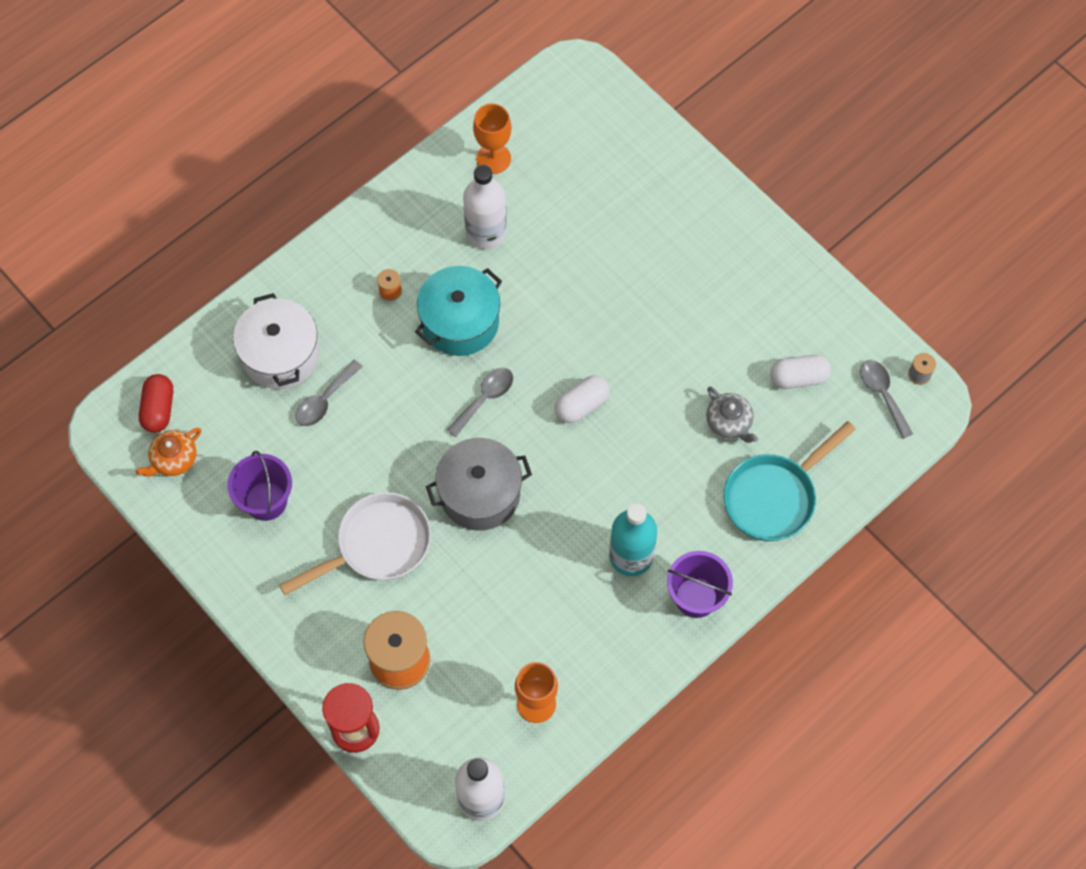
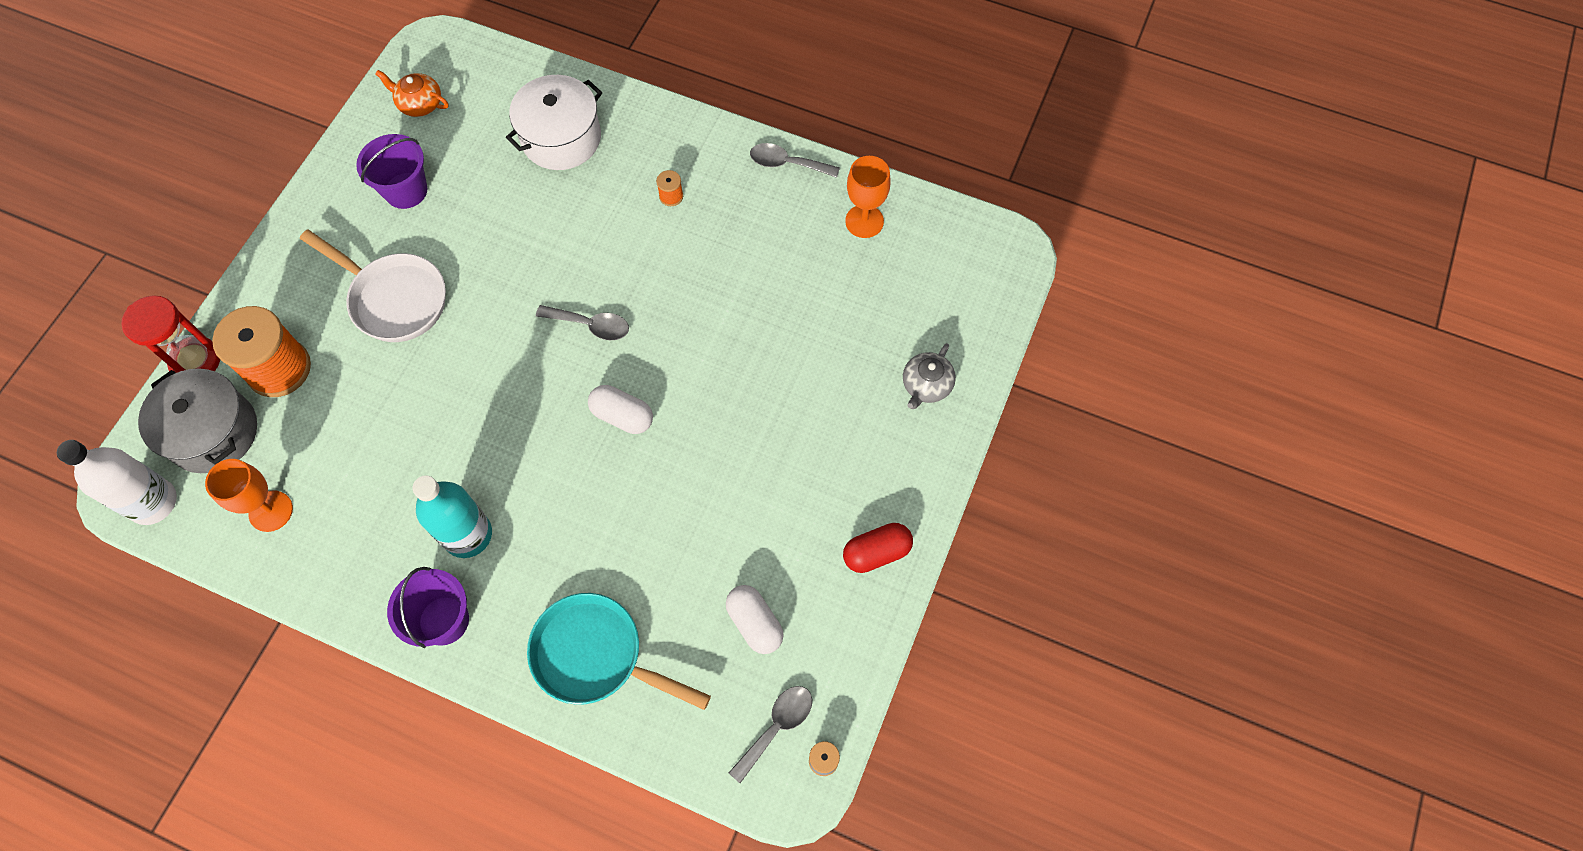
camera: 65 degrees right, 0 degrees up
(158, 409) = (465, 72): red capsule -> red capsule (876, 552)
(324, 400) = (529, 192): grey spoon -> grey spoon (787, 163)
(460, 322) = (665, 268): turquoise pot -> none
(480, 493) = (484, 364): grey pot -> grey pot (213, 432)
(486, 232) = (777, 249): white bottle -> none
(729, 422) = (667, 571): grey teapot -> grey teapot (926, 385)

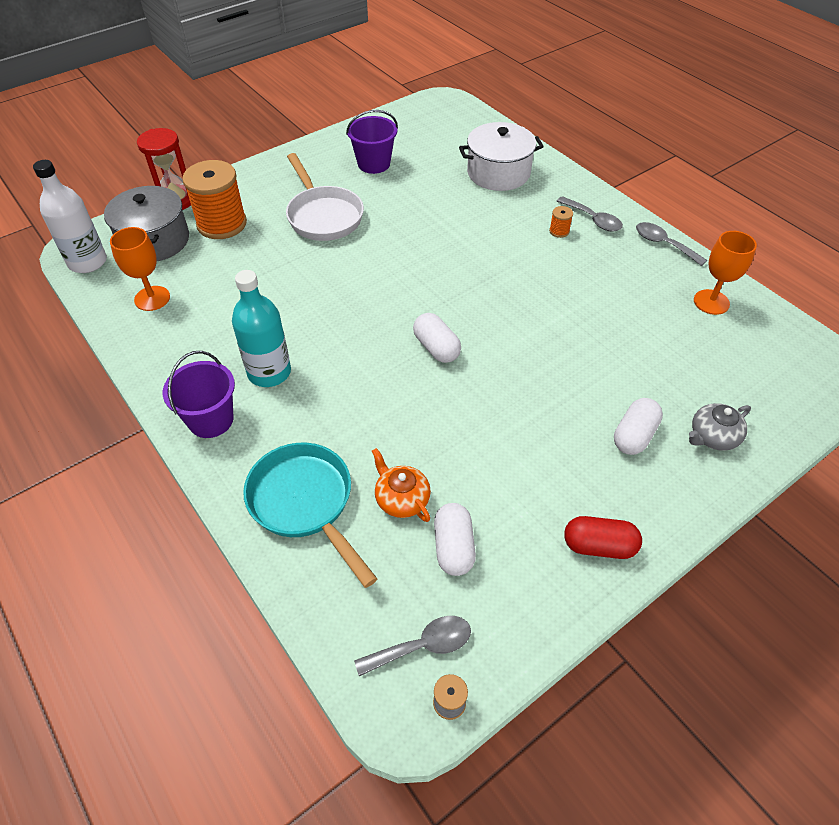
camera: 30 degrees right, 15 degrees down
(420, 104) = (415, 125): orange teapot -> orange teapot (401, 499)
(591, 325) = (449, 283): grey spoon -> grey spoon (593, 220)
(858, 421) = (634, 436): none -> white capsule

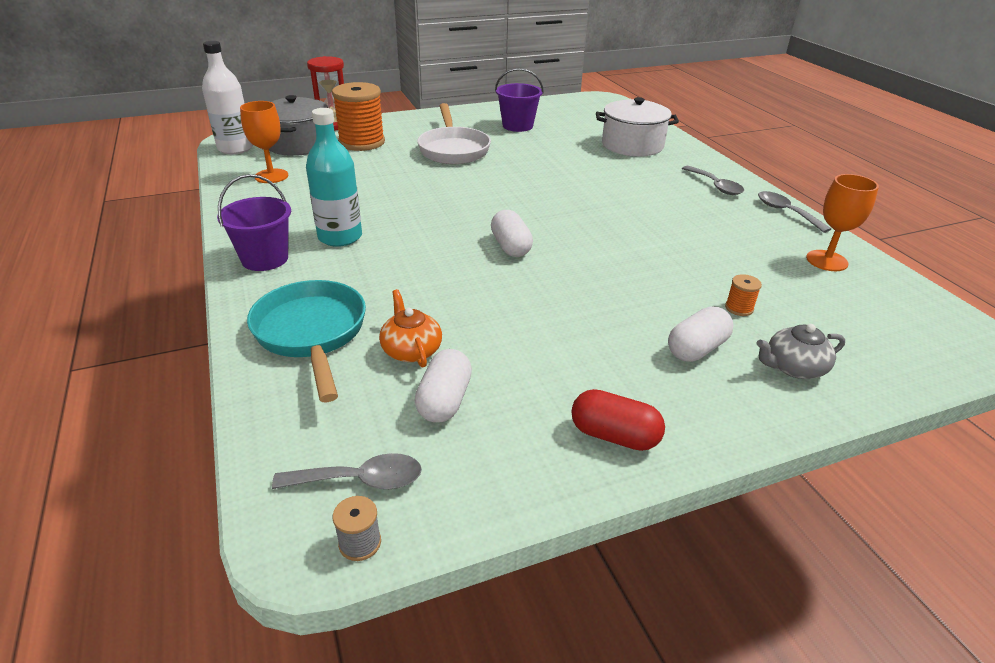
camera: 15 degrees right, 15 degrees down
(559, 231) = (676, 188): orange spool -> orange spool (739, 308)

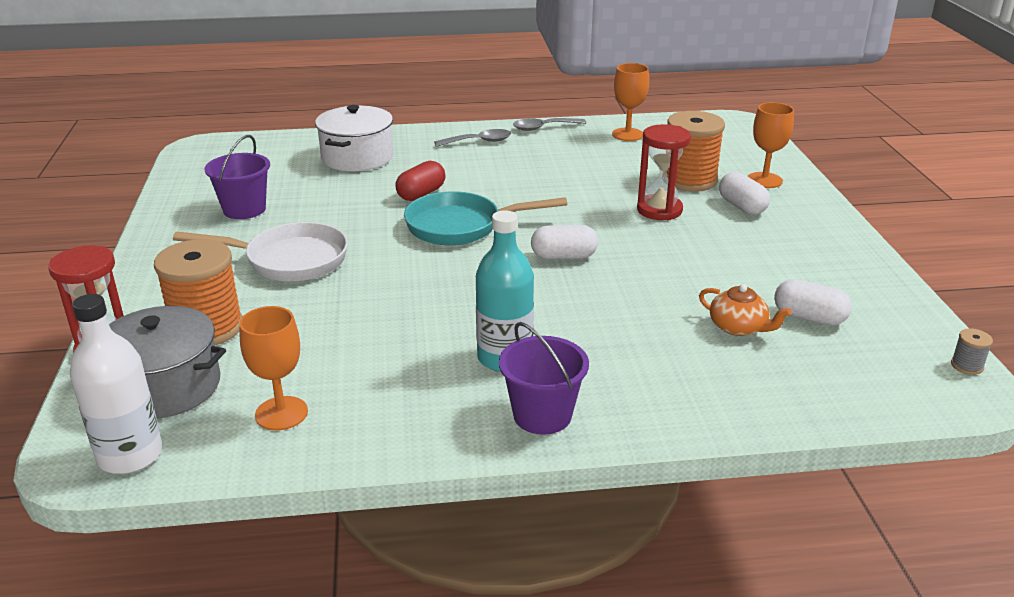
camera: 75 degrees left, 5 degrees down
(311, 334) = (708, 382): turquoise pan -> turquoise pan (461, 226)
(360, 480) = (906, 362): grey spoon -> none
(411, 350) = (738, 327): orange teapot -> orange teapot turned 135 degrees counterclockwise
(614, 436) = (842, 255): red capsule -> red capsule (421, 194)
(642, 291) = (659, 210): none -> red hourglass
(739, 308) = (689, 180): orange spool -> orange spool, size x2.48
(793, 367) = (764, 180): grey teapot -> orange goblet

